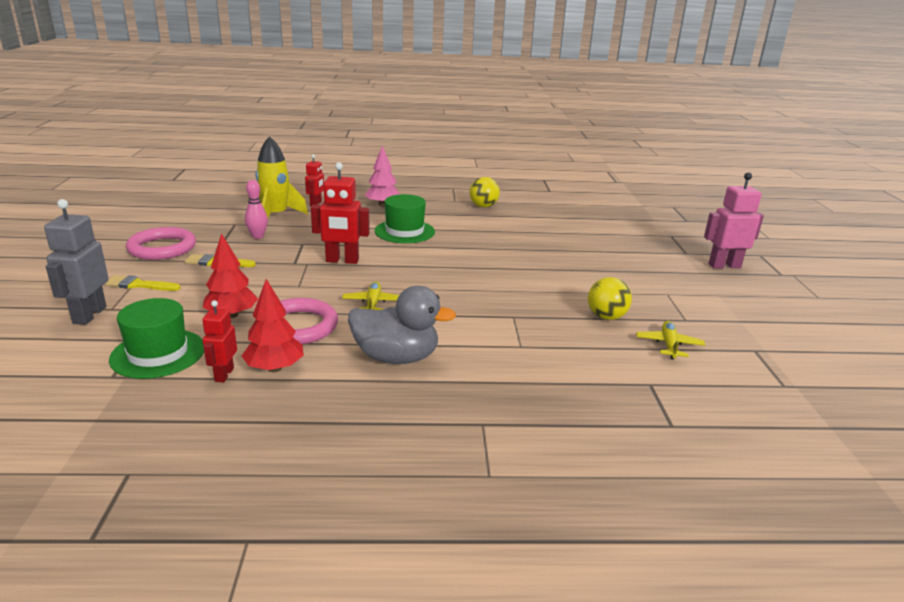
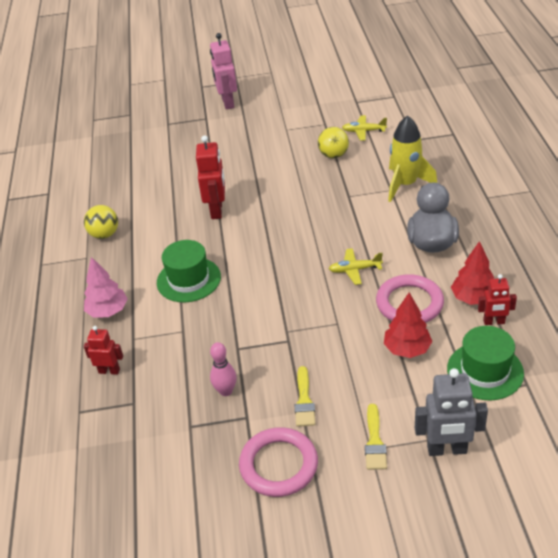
camera: 90 degrees left, 15 degrees up
(276, 216) = (157, 395): yellow rocket -> yellow rocket (405, 184)
(342, 261) = (274, 308): red robot -> red robot (217, 210)

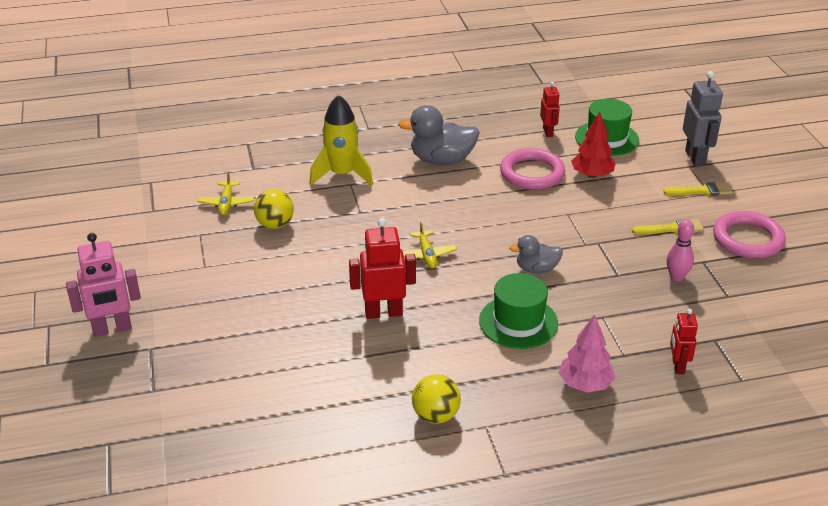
camera: 100 degrees left, 5 degrees down
(254, 295) = (536, 269): none -> grey duck
(354, 270) = (488, 205): yellow plane -> yellow plane (427, 255)
(473, 298) = (519, 141): red tree -> none

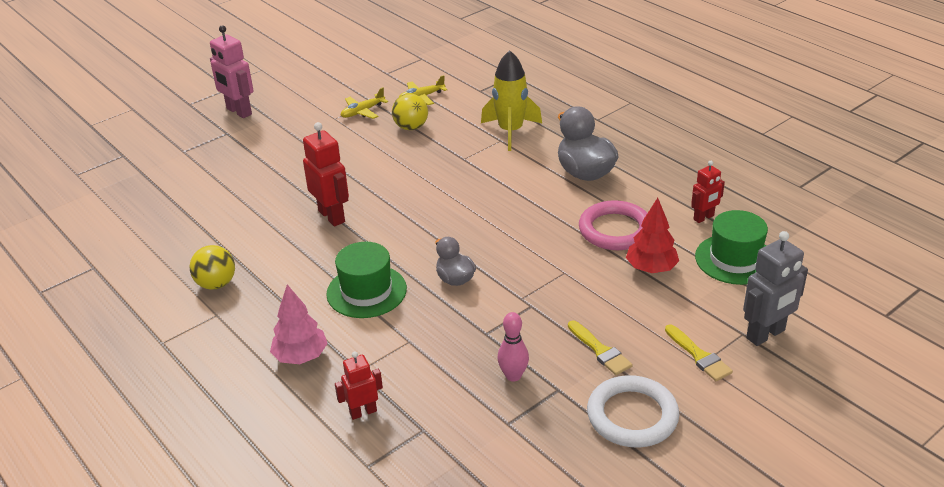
camera: 65 degrees right, 0 degrees up
(427, 255) = (428, 212): yellow plane -> yellow plane (362, 112)
(747, 239) = (632, 416): pink ring -> white ring

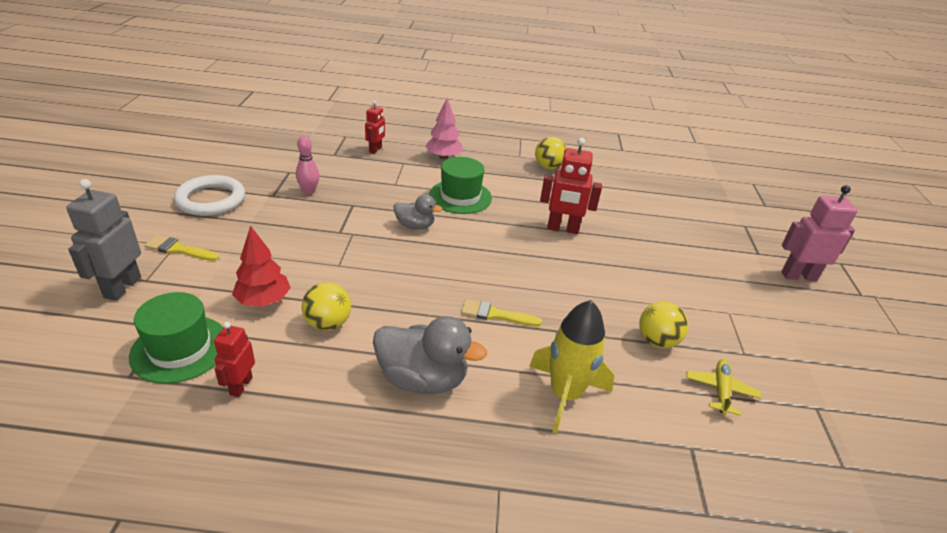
camera: 130 degrees right, 0 degrees up
(362, 112) = (726, 334): yellow plane -> none
(600, 350) = (261, 225): yellow brush -> yellow brush (495, 314)
(615, 230) = (328, 323): pink ring -> yellow ball

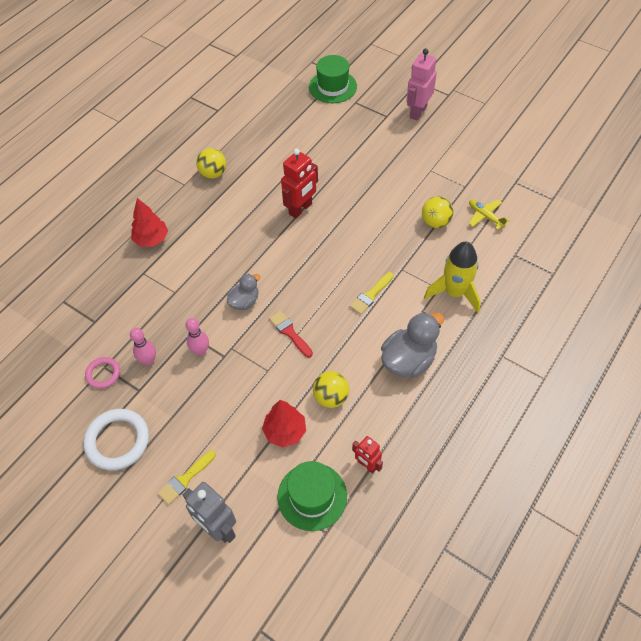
camera: 55 degrees left, 20 degrees up
(281, 173) = (103, 374): none -> pink ring
(337, 216) = (200, 351): none -> pink bowling pin
(375, 150) = (106, 286): red robot -> none
(397, 267) = (290, 332): none -> red brush
(443, 157) = (151, 239): pink tree -> red tree
(460, 196) = (221, 254): green hat -> green hat (332, 87)

